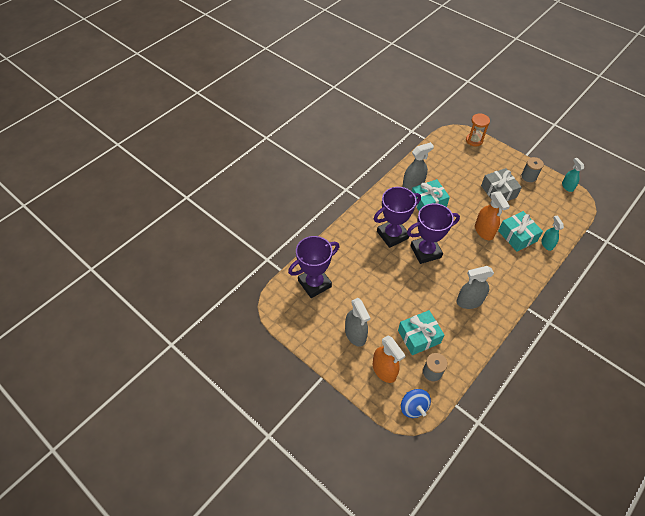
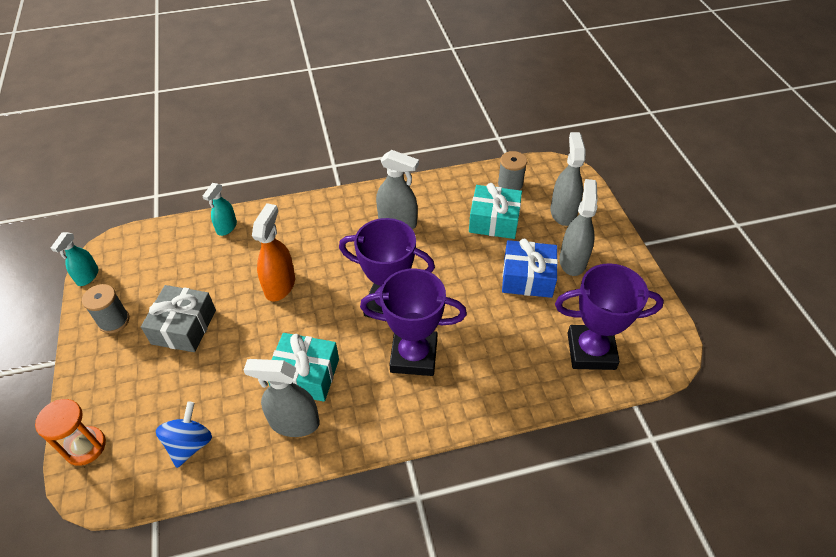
camera: 145 degrees left, 5 degrees down
(372, 307) = (527, 278): none -> blue gift
(384, 370) = (563, 212): orange spray bottle -> grey spray bottle
(413, 407) = (555, 172): blue spinning top -> blue spinning top (190, 444)
(517, 236) = (247, 255): turquoise gift -> none

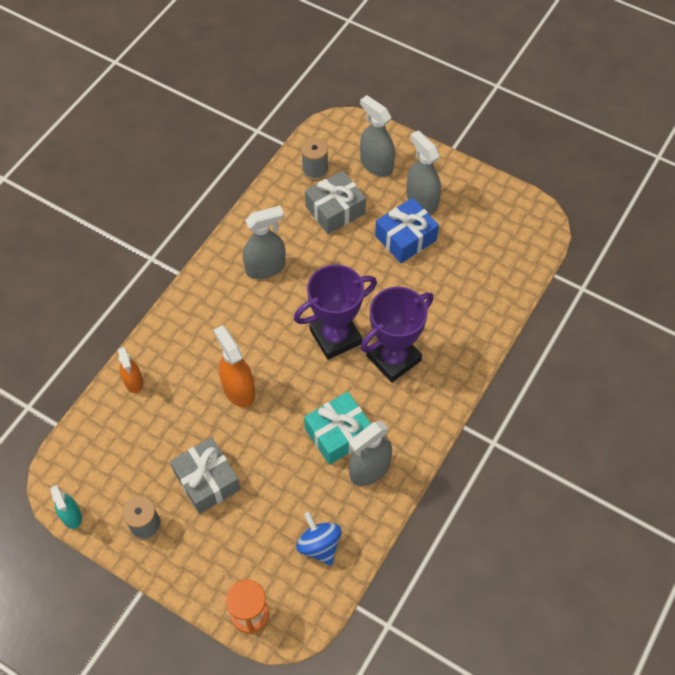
camera: 45 degrees left, 10 degrees up
(226, 227) = (133, 382): turquoise spray bottle -> orange spray bottle
(494, 221) = (335, 210): turquoise gift -> grey gift
(591, 351) = (497, 259): purple trophy -> none

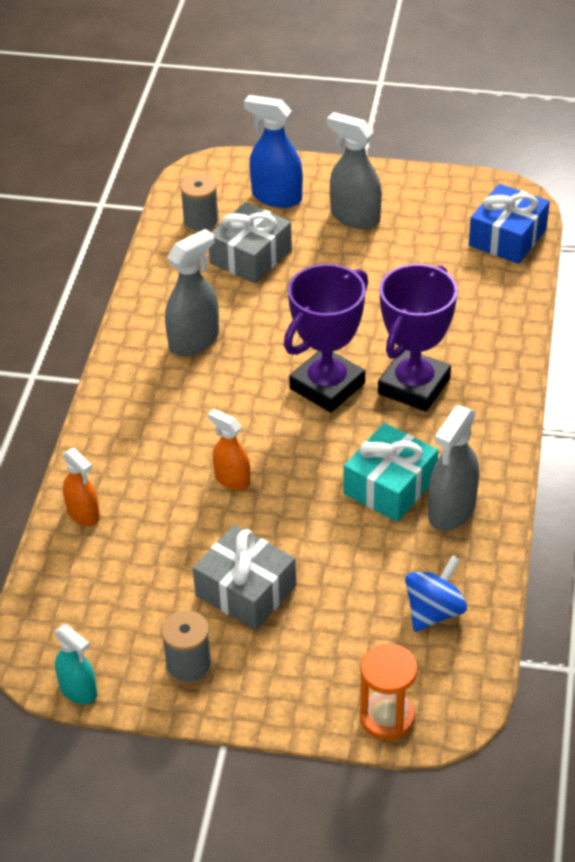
camera: 20 degrees left, 15 degrees down
(238, 390) = (232, 479): orange spray bottle -> orange spray bottle, size x0.64
(319, 545) = (434, 611): blue spinning top -> blue spinning top turned 90 degrees clockwise
(376, 164) = (276, 197): grey spray bottle -> blue spray bottle
(405, 238) = (357, 260): blue gift -> blue gift (507, 237)

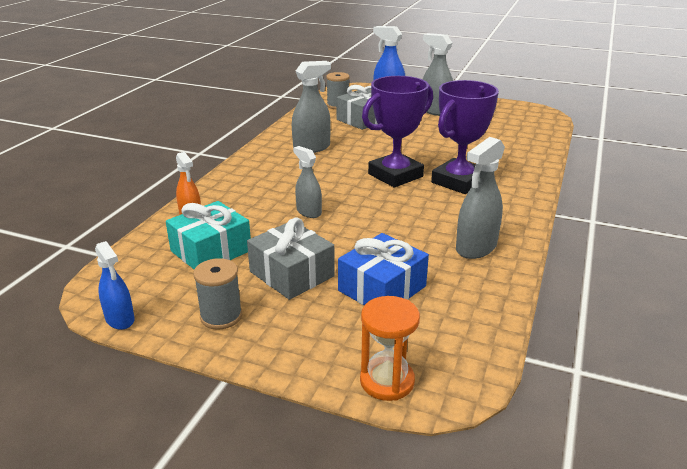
camera: 10 degrees right, 15 degrees down
(78, 690) = (120, 319): turquoise spray bottle -> blue spray bottle
(232, 479) = (308, 212): orange spray bottle -> grey spray bottle
(390, 486) = (428, 228): turquoise gift -> turquoise gift (211, 251)
(434, 611) = (449, 308): blue spinning top -> none
(507, 237) = (535, 126): blue gift -> blue gift (382, 288)

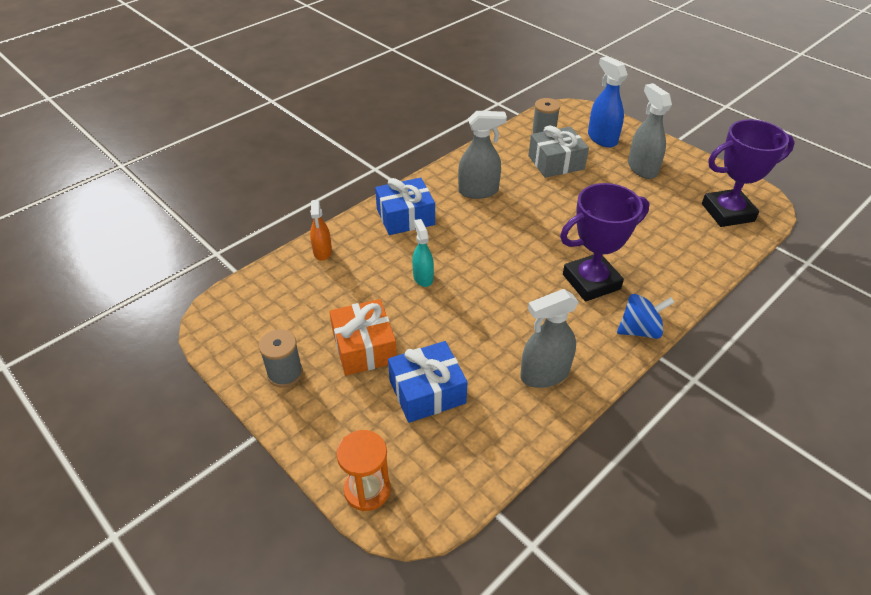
camera: 25 degrees right, 15 degrees up
(120, 319) = (214, 348): blue spray bottle -> none
(211, 251) = (316, 298): turquoise gift -> none
(257, 176) = (405, 217): none -> blue gift
(292, 274) = (364, 347): grey gift -> orange gift
(308, 212) = (423, 277): grey spray bottle -> turquoise spray bottle
(395, 175) = (534, 254): purple trophy -> purple trophy (727, 212)
(525, 201) = (640, 330): none -> blue spinning top

